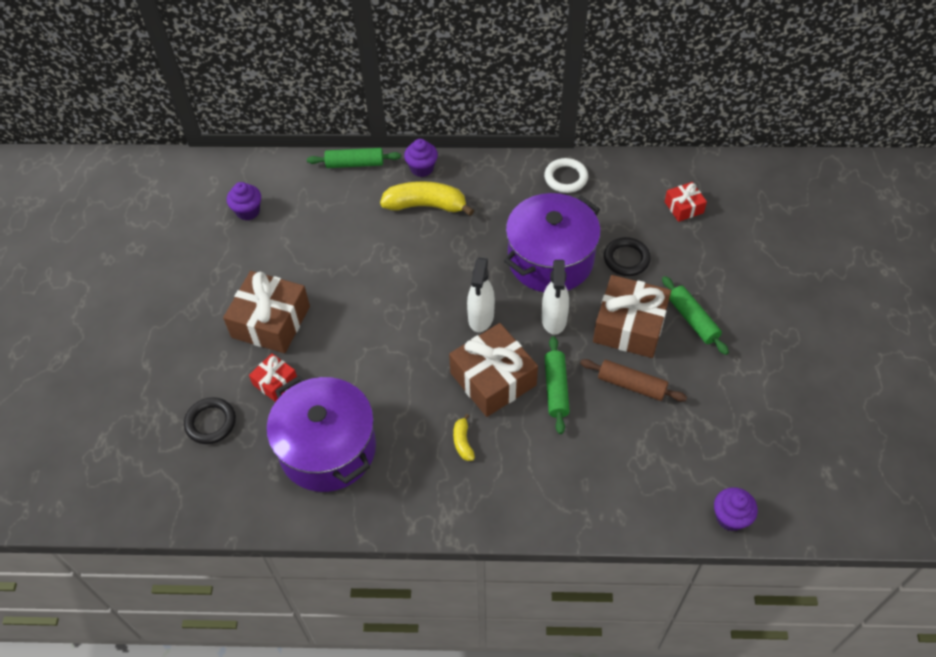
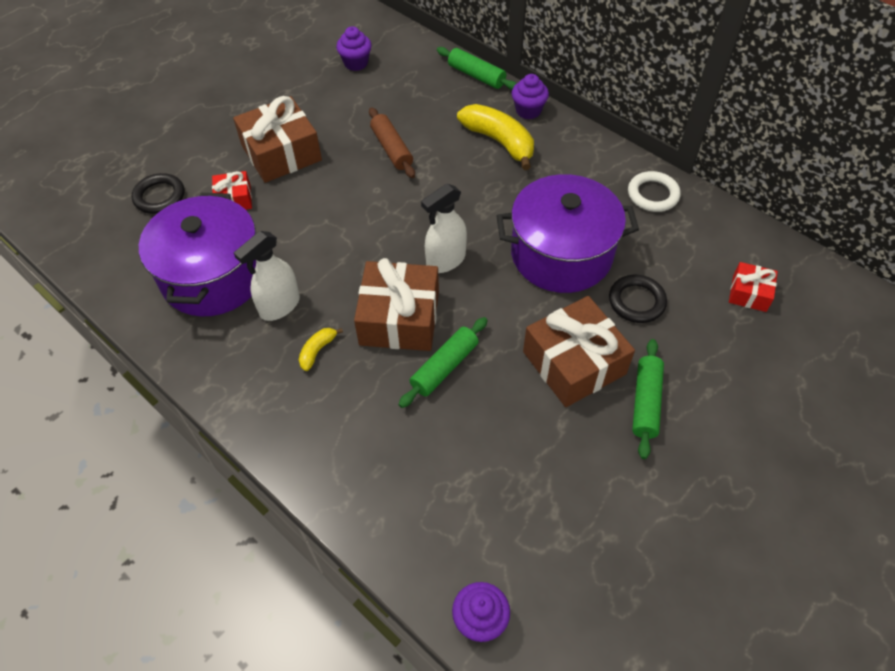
camera: 40 degrees right, 0 degrees up
(554, 319) = (508, 307): white spray bottle -> white spray bottle (279, 306)
(631, 385) = (518, 416): brown rolling pin -> brown rolling pin (392, 149)

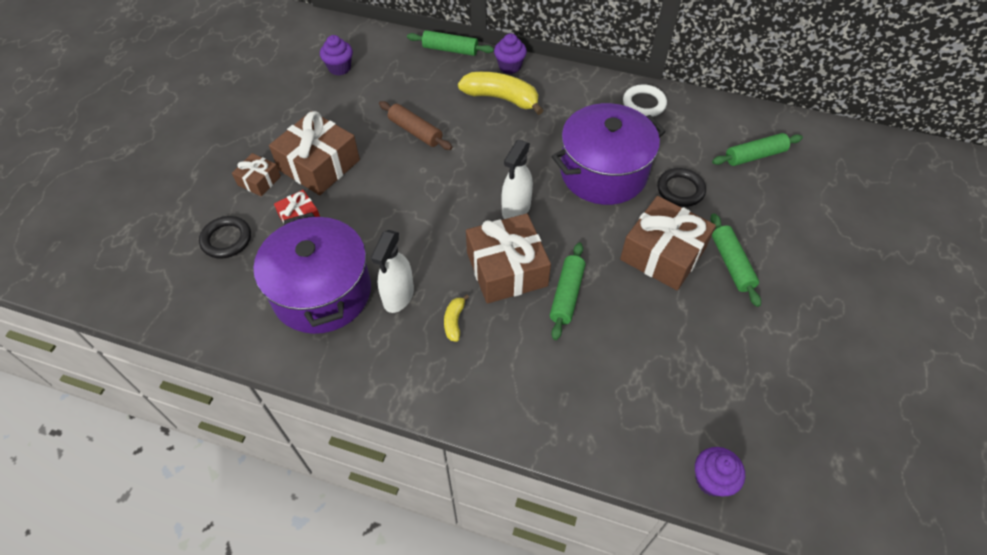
camera: 25 degrees left, 0 degrees up
(219, 150) = (259, 181): none -> brown gift
(749, 293) = (755, 156): red gift -> green rolling pin

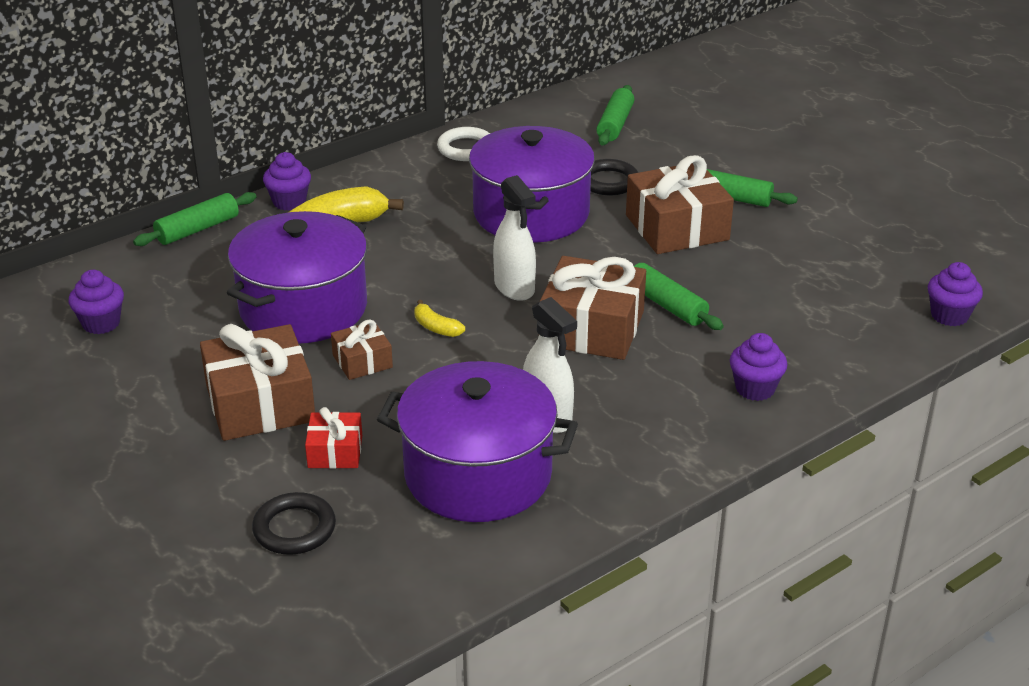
camera: 55 degrees left, 20 degrees down
(259, 181) = (221, 464): brown gift -> brown gift (362, 361)
(415, 131) = (303, 308): brown rolling pin -> purple pot
(454, 321) = (625, 391): yellow banana -> yellow banana (436, 328)
(513, 393) = (755, 389): none -> purple cupcake

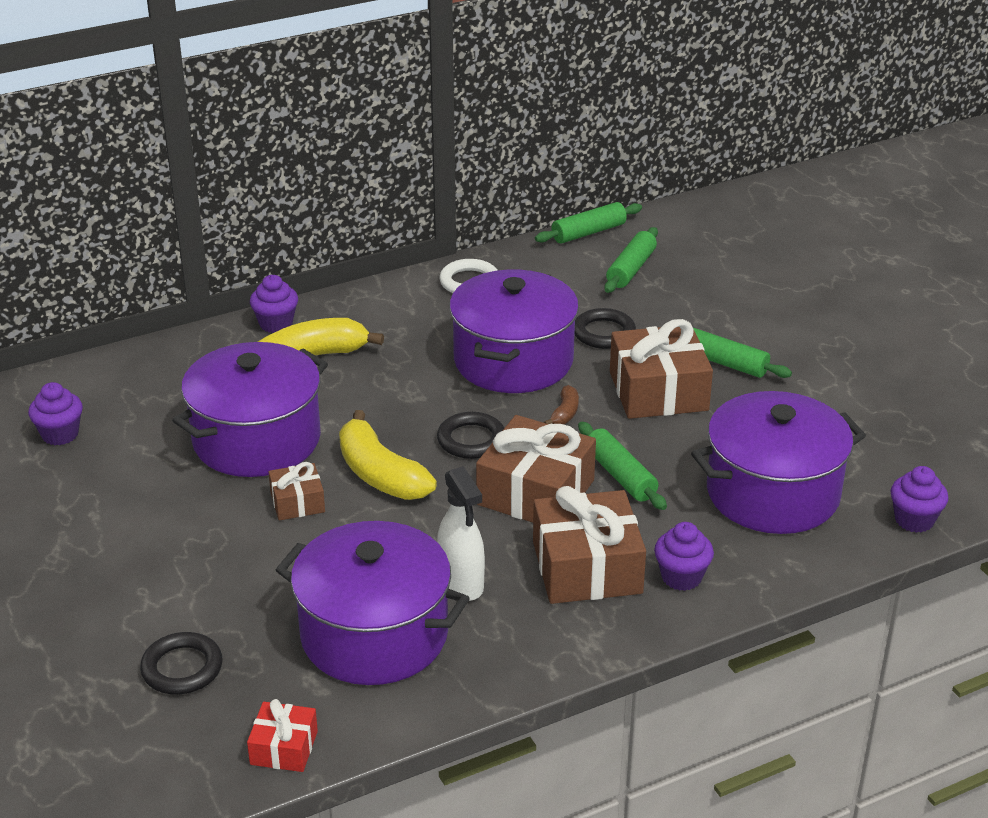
camera: 10 degrees right, 0 degrees up
(197, 229) = (178, 344): green rolling pin -> green rolling pin (588, 232)
(260, 403) = (186, 535): brown gift -> brown gift (587, 567)
(335, 451) = (243, 594): red gift -> red gift (284, 748)
(436, 328) = (380, 474): yellow banana -> yellow banana, size x2.12
(514, 288) = (471, 440): white spray bottle -> black ring
(596, 255) = (565, 413): none -> brown banana
(813, 306) = (772, 493): none -> purple pot

